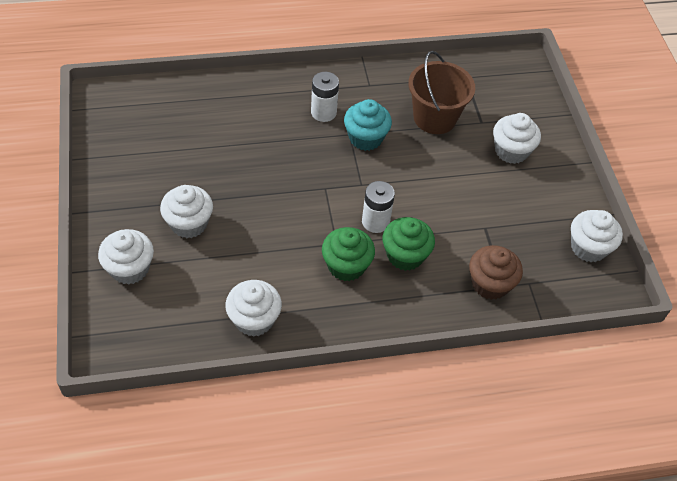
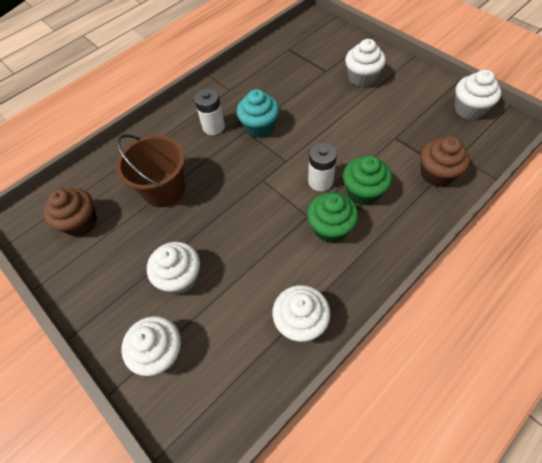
camera: 25 degrees left, 5 degrees up
(145, 128) = (81, 222): none -> brown cupcake
(435, 118) = (293, 85): brown bucket -> brown bucket (164, 190)

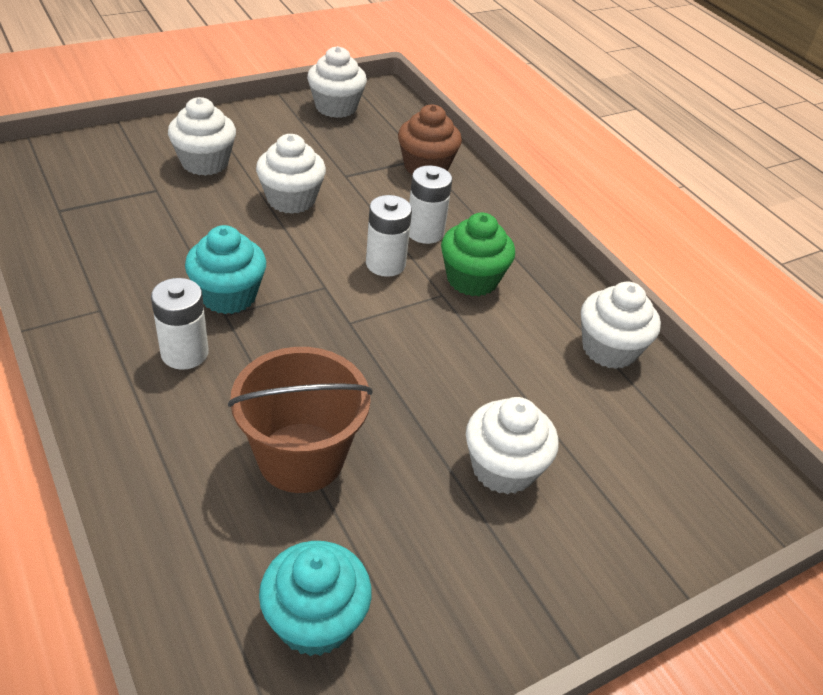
camera: 85 degrees left, 15 degrees down
(81, 222) = (315, 620): brown cupcake -> turquoise cupcake
(160, 352) = (632, 519): white cupcake -> white cupcake (291, 199)
(363, 192) = (425, 232): green cupcake -> white battery

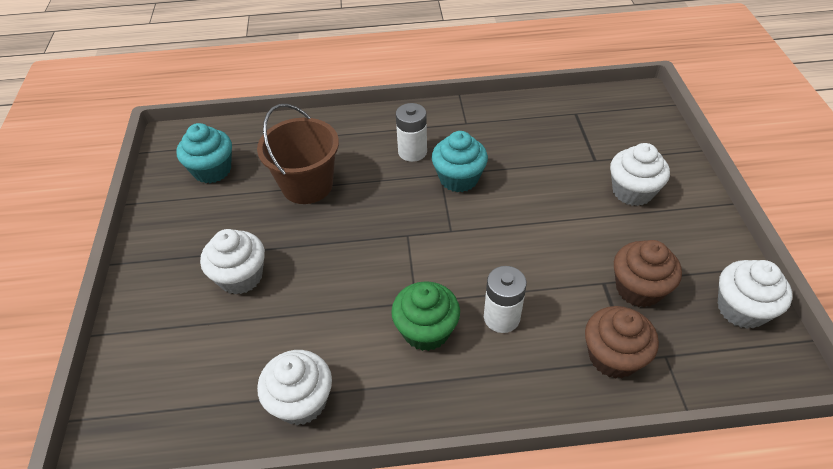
camera: 120 degrees right, 5 degrees up
(291, 199) = (569, 235): white cupcake -> none
(342, 156) = (638, 289): none -> brown cupcake
(385, 264) = (465, 275): white battery -> none

